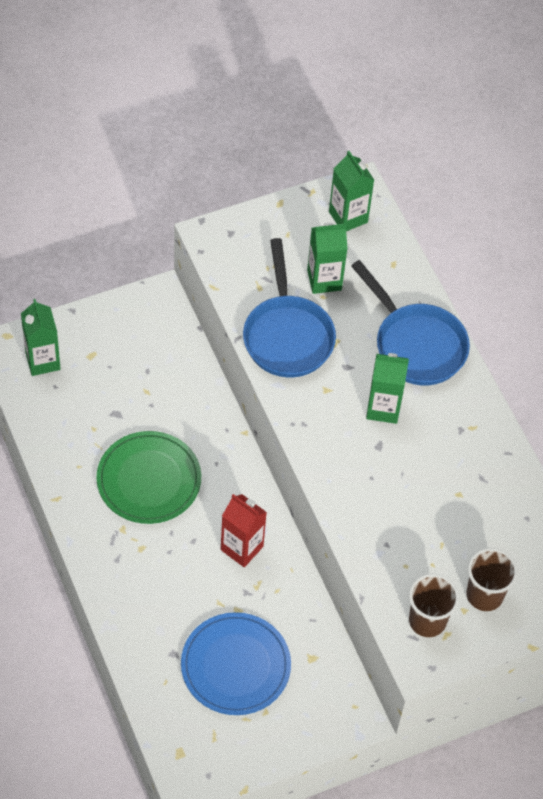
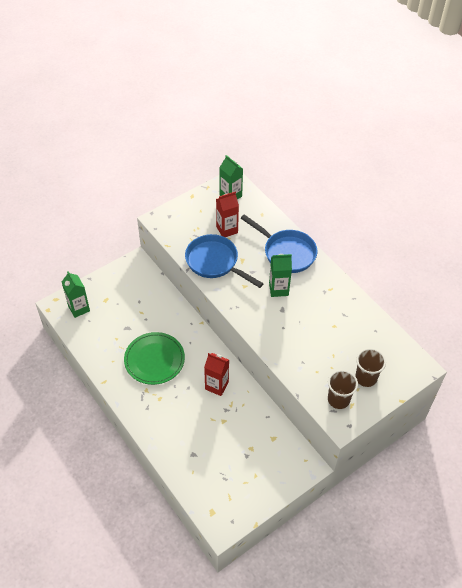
camera: 10 degrees left, 5 degrees down
(235, 666) = (231, 453): blue plate -> none
(287, 336) = (215, 262): blue pan -> blue pan turned 150 degrees clockwise
(324, 280) = (227, 229): green carton -> red carton

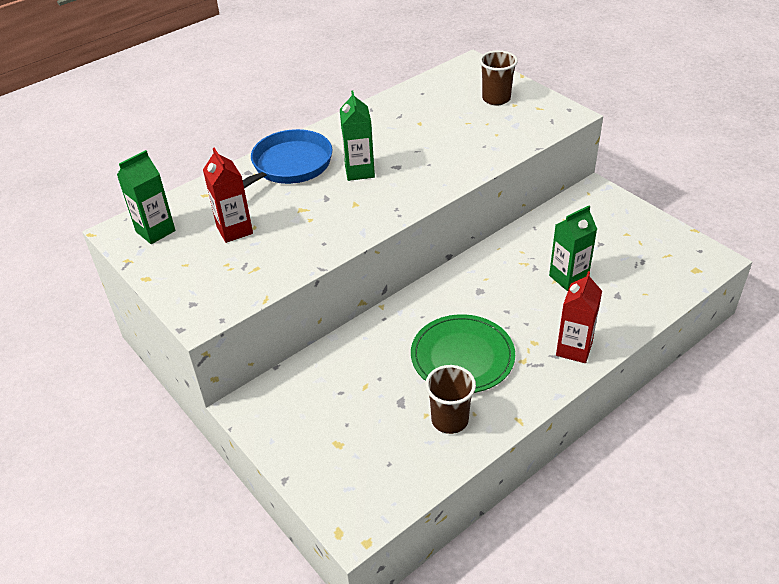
camera: 90 degrees left, 10 degrees down
(79, 308) = (360, 485): green carton -> green carton (568, 278)
(215, 262) = (306, 238): blue pan -> none
(216, 385) = (496, 280): red carton -> red carton (574, 349)
(338, 399) = (534, 117): brown cup -> brown cup (449, 420)

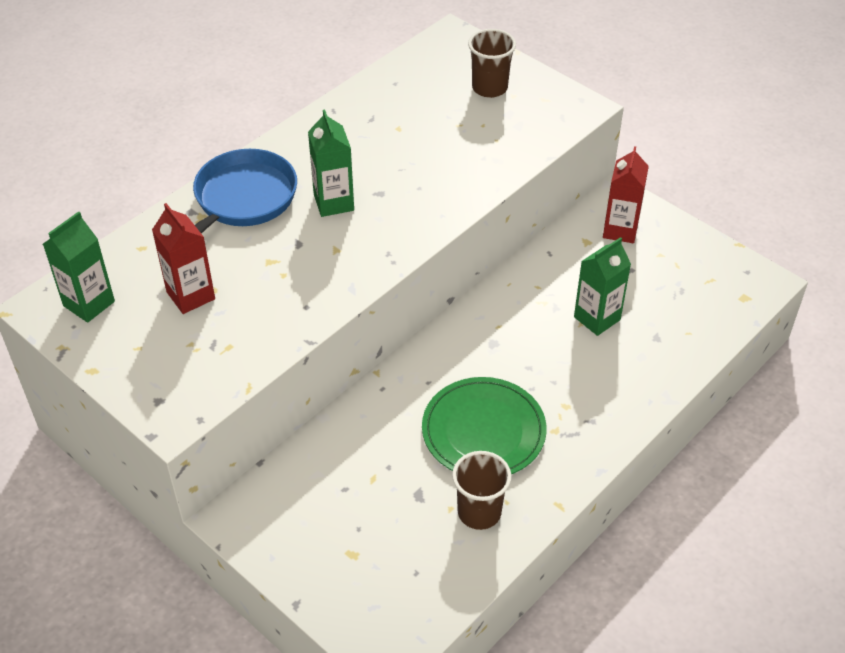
camera: 10 degrees left, 5 degrees up
(574, 349) = (613, 411): red carton -> red carton (620, 230)

